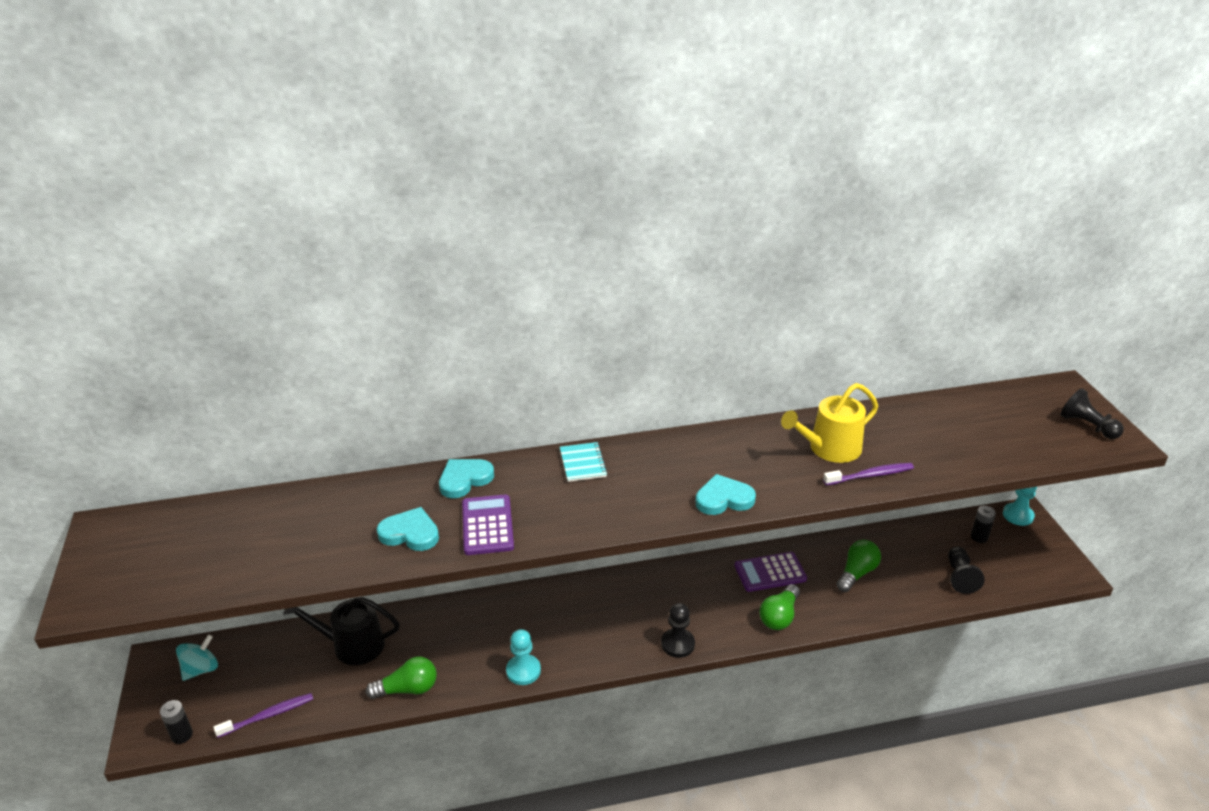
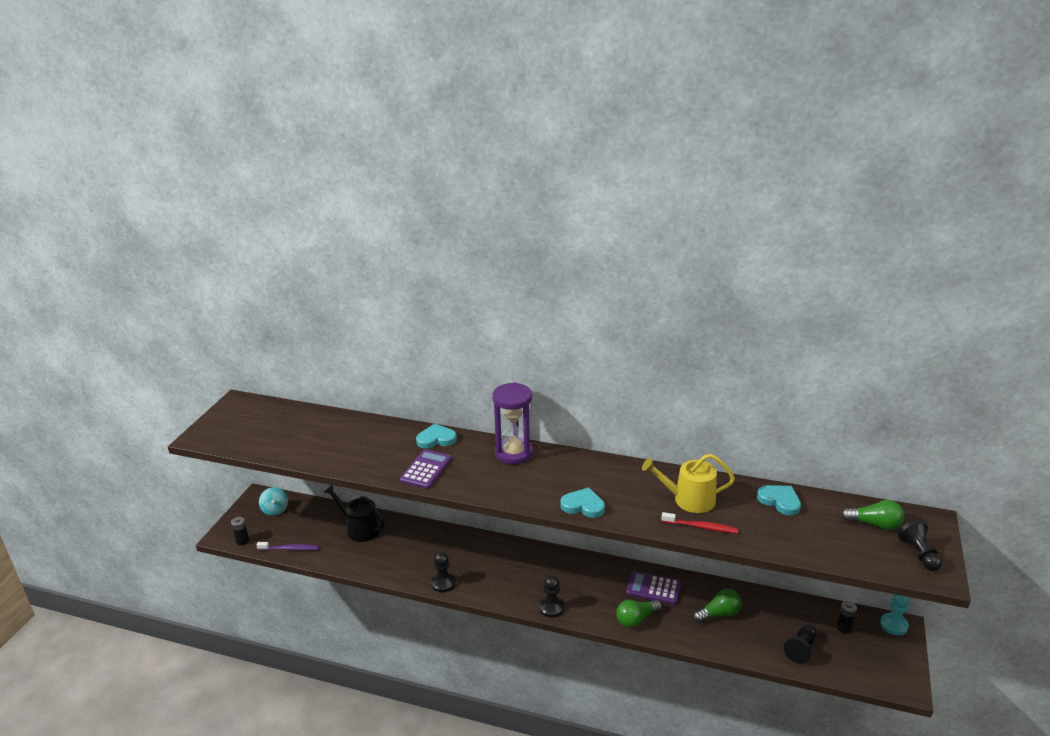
camera: 30 degrees right, 5 degrees down
(201, 669) = (275, 510): turquoise spinning top -> turquoise spinning top turned 90 degrees clockwise
(407, 689) = (371, 566): green light bulb -> green light bulb (874, 524)
(410, 533) = (381, 459): turquoise heart -> turquoise heart (779, 501)
(523, 671) = (443, 583): turquoise pawn -> black pawn
(583, 463) = (514, 453): turquoise notebook -> purple hourglass
(870, 475) = (701, 527): purple toothbrush -> red toothbrush

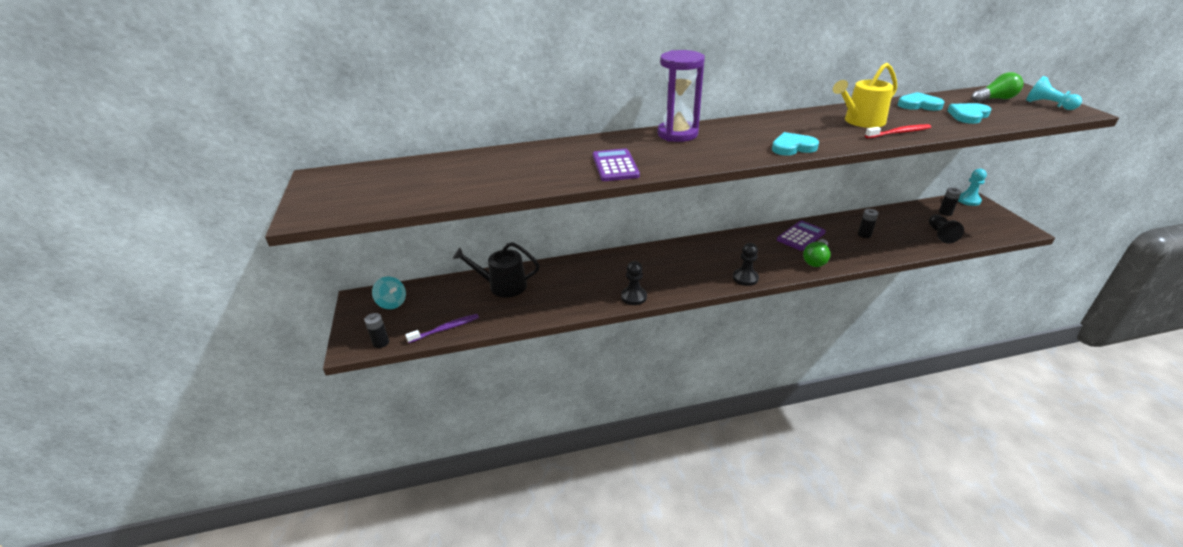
camera: 30 degrees left, 5 degrees up
(436, 439) = (590, 144): turquoise heart -> turquoise heart (968, 115)
(653, 588) = (801, 236): purple calculator -> purple calculator turned 150 degrees clockwise
(719, 614) = (864, 235): green light bulb -> black battery
(918, 554) = (1048, 105): black pawn -> turquoise pawn

